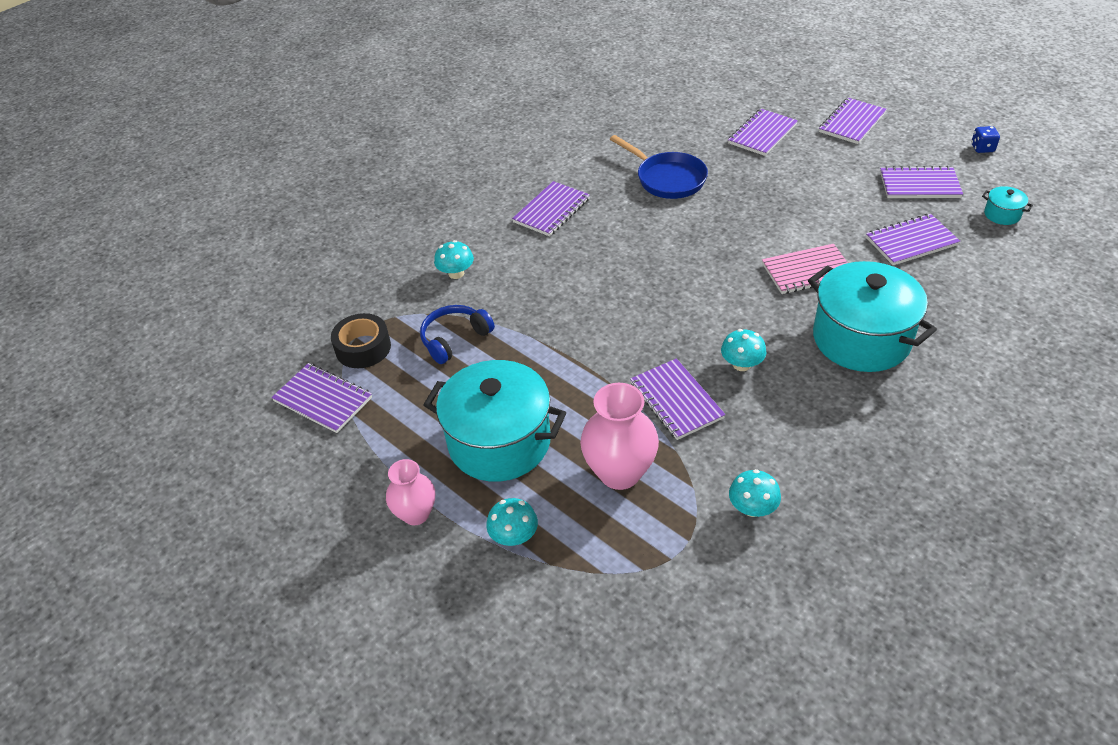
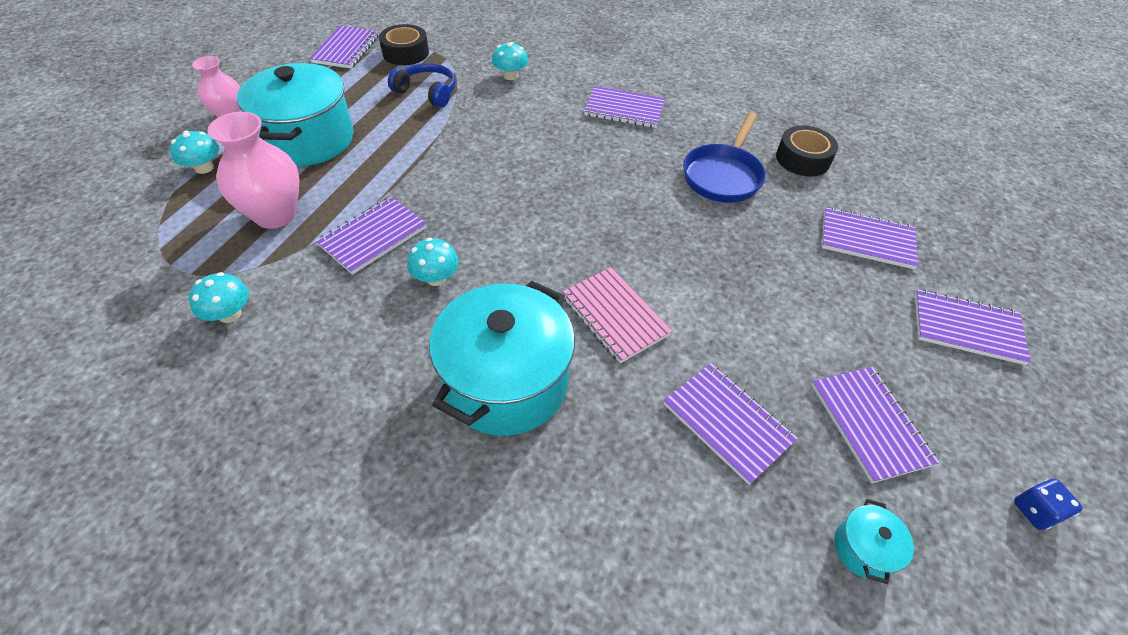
camera: 65 degrees right, 5 degrees up
(662, 134) = (802, 159): none -> black tape

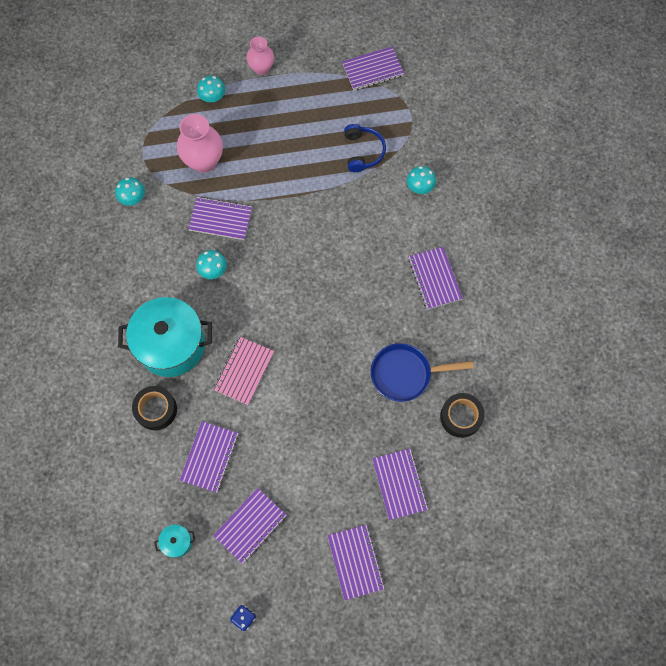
camera: 60 degrees right, 20 degrees up
(308, 140) = (270, 126): turquoise pot -> none
(405, 53) = (396, 106): black tape -> black tape (156, 410)

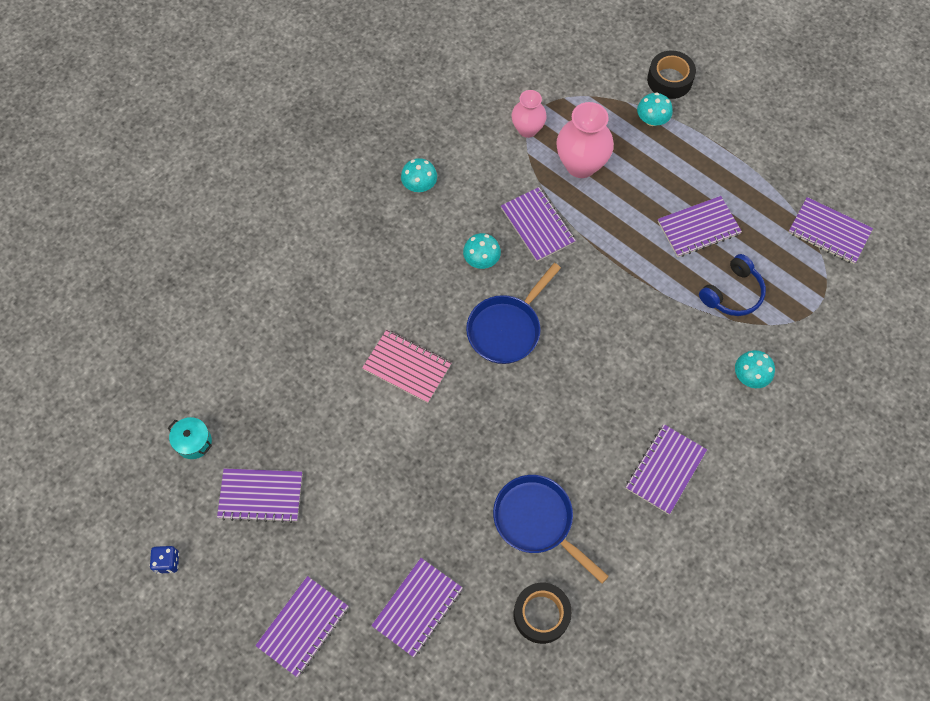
camera: 50 degrees right, 5 degrees down
(133, 198) = (487, 138): turquoise mushroom -> turquoise mushroom (419, 185)
(156, 410) = (303, 322): black tape -> black tape (669, 80)
(171, 345) = (376, 284): turquoise pot -> none
(209, 457) = (297, 405): purple notebook -> purple notebook (698, 228)
(244, 371) = (407, 367): pink notebook -> pink notebook turned 45 degrees clockwise
(261, 68) = (724, 136): pink vase -> pink vase (527, 129)
(272, 292) = (507, 328): none -> blue pan

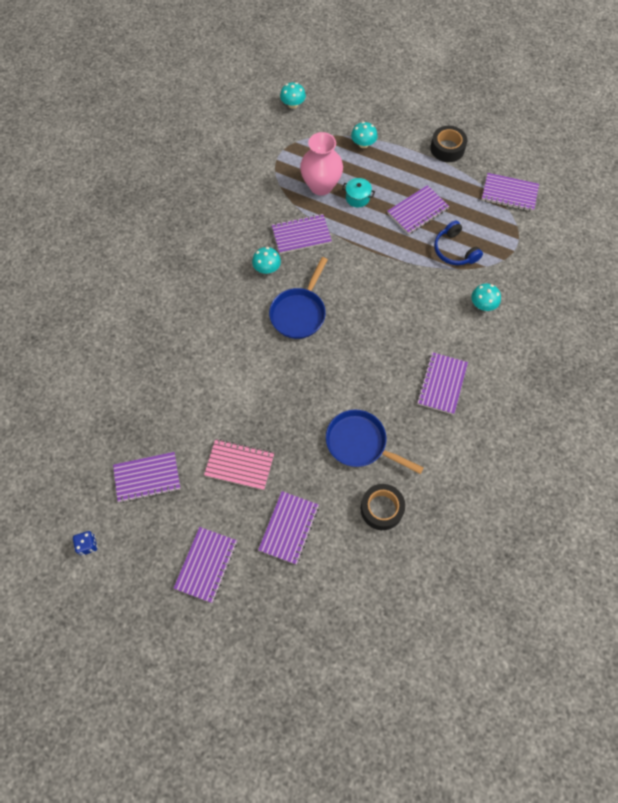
camera: 15 degrees left, 0 degrees up
(194, 442) = (84, 451): turquoise pot -> turquoise pot (357, 198)
(407, 367) = (233, 357): pink notebook -> pink notebook (239, 465)
(419, 185) = (206, 226): turquoise mushroom -> turquoise mushroom (293, 104)
(527, 129) = (275, 169): pink vase -> none
(537, 225) = (301, 235): purple notebook -> purple notebook turned 60 degrees counterclockwise
(669, 80) = (368, 114): black tape -> black tape (447, 148)
(732, 293) = (454, 250): blue headphones -> blue headphones turned 120 degrees clockwise

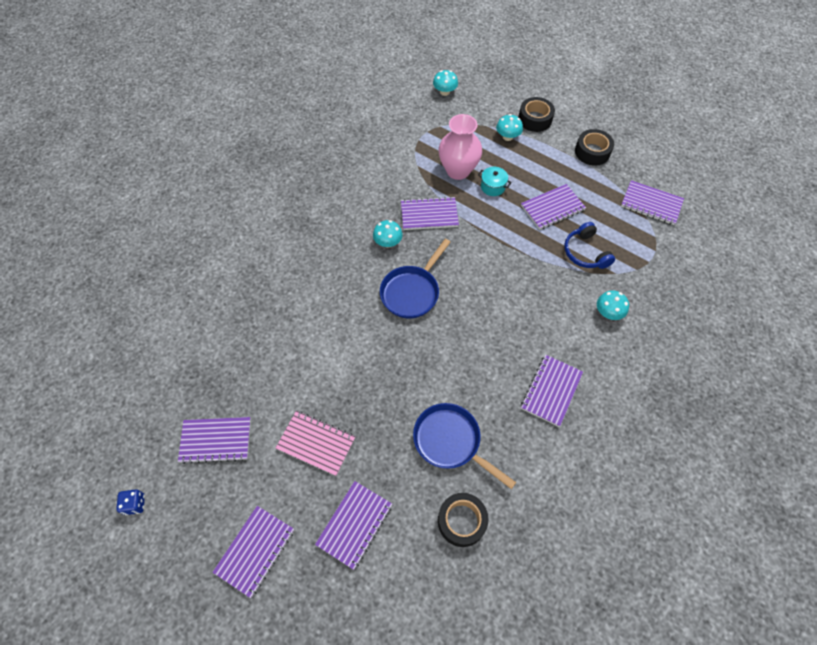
camera: 10 degrees right, 5 degrees down
(387, 122) = (535, 119): none -> black tape

